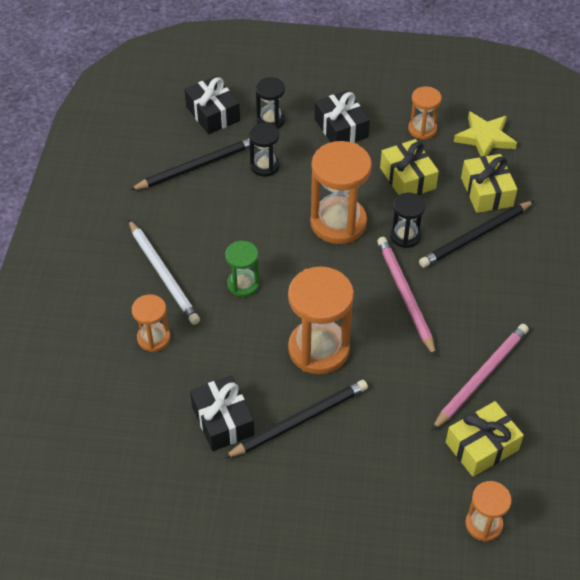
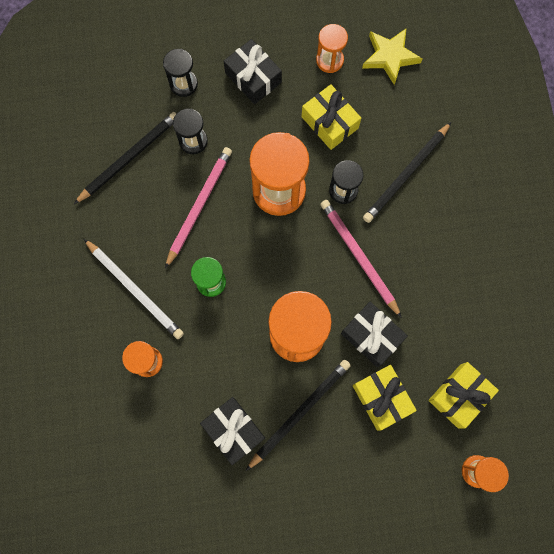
camera: 15 degrees left, 25 degrees up
(213, 114) = (126, 90): black gift -> black gift (371, 336)
(481, 377) = (443, 326): pink pencil -> pink pencil (199, 206)
(486, 192) = (405, 120): yellow gift -> yellow gift (381, 398)

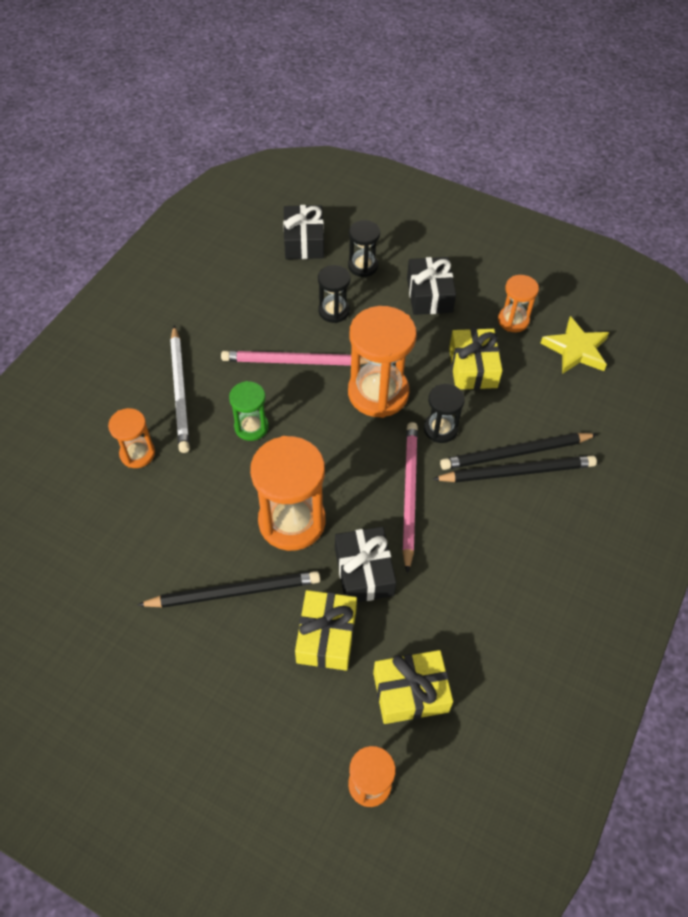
camera: 35 degrees right, 20 degrees down
(129, 158) = (267, 292): black pencil -> black pencil (517, 472)
(199, 206) = (295, 361): pink pencil -> pink pencil turned 150 degrees counterclockwise
(233, 430) = (159, 564): black gift -> black gift (304, 241)

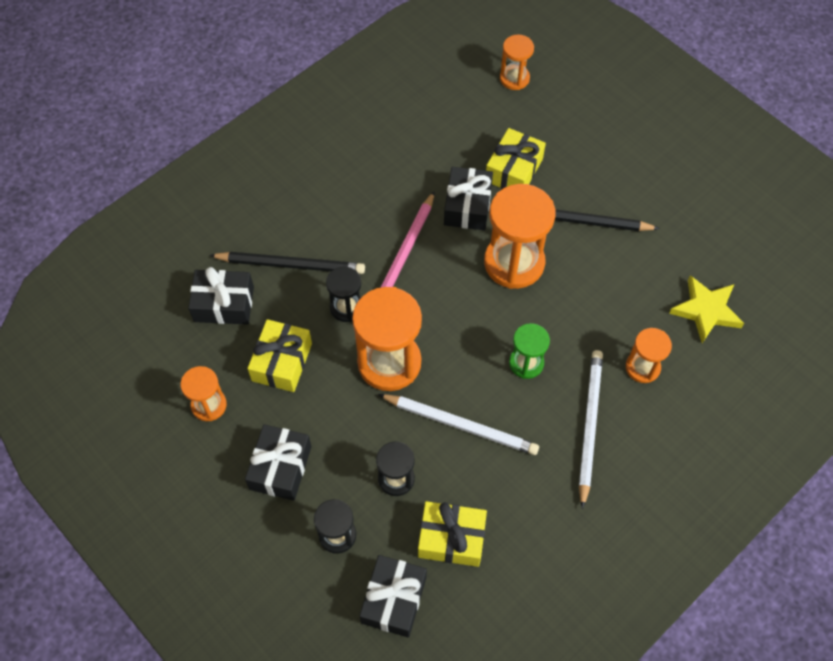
camera: 160 degrees left, 5 degrees up
(295, 361) = (461, 425): pink pencil -> white pencil
(410, 692) = (465, 119): yellow gift -> yellow gift (451, 538)
(517, 472) = (299, 248): black pencil -> none
(554, 400) = (224, 304): none -> black gift
(576, 349) = (167, 351): yellow star -> yellow star (706, 310)

